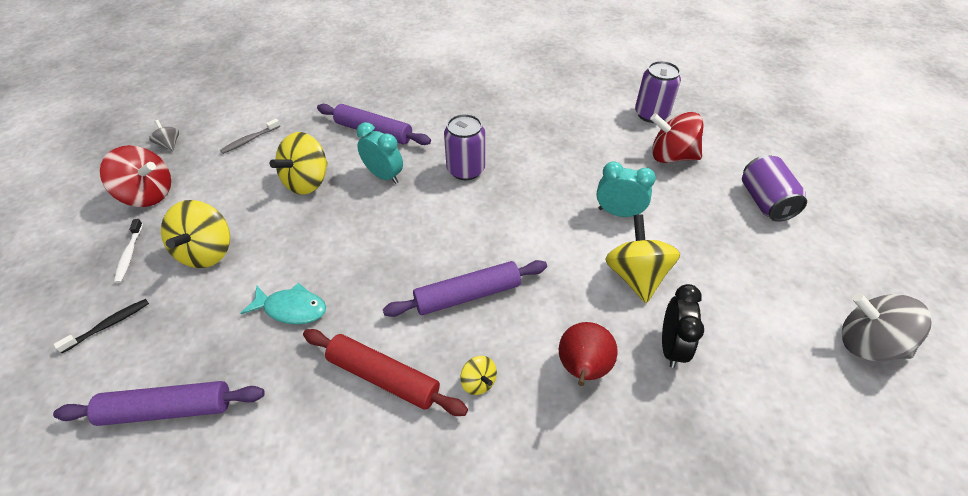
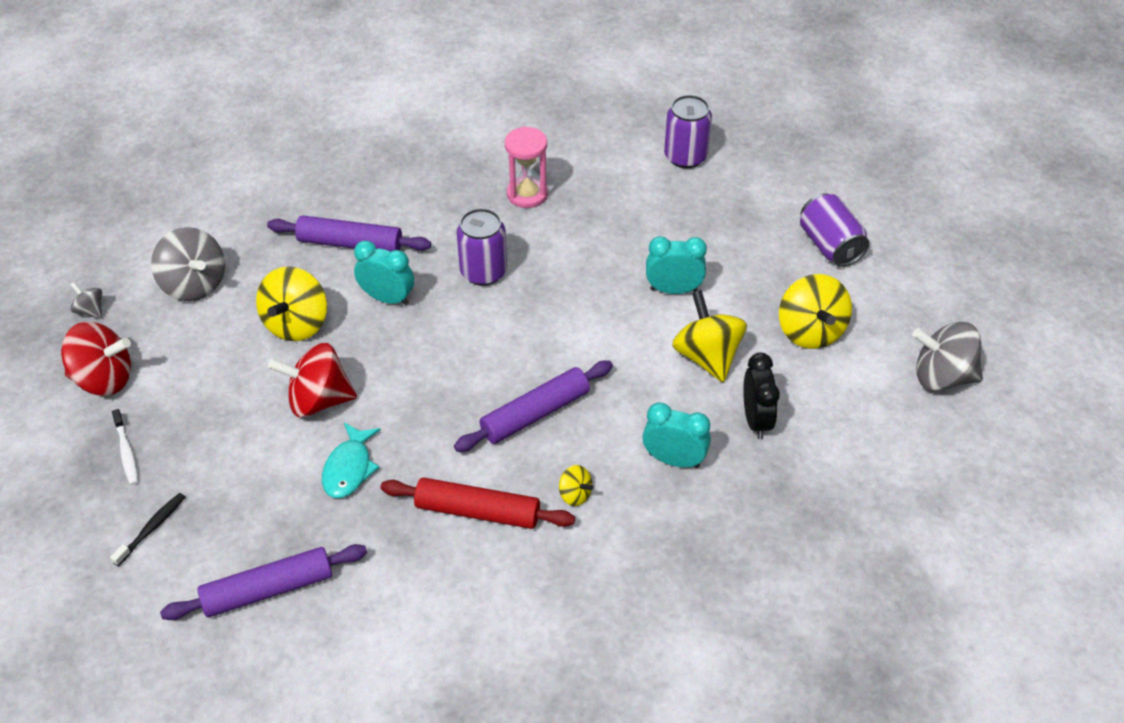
camera: 15 degrees left, 0 degrees up
(207, 252) = (219, 429): yellow spinning top -> yellow spinning top (810, 331)
(249, 140) = (194, 284): grey toothbrush -> grey spinning top
(291, 309) = (349, 468): turquoise fish -> turquoise fish turned 105 degrees clockwise
(519, 120) = (527, 194): none -> pink hourglass
(582, 369) = (674, 460): red pear -> turquoise clock
(671, 156) = (719, 209): red spinning top -> red spinning top (318, 400)

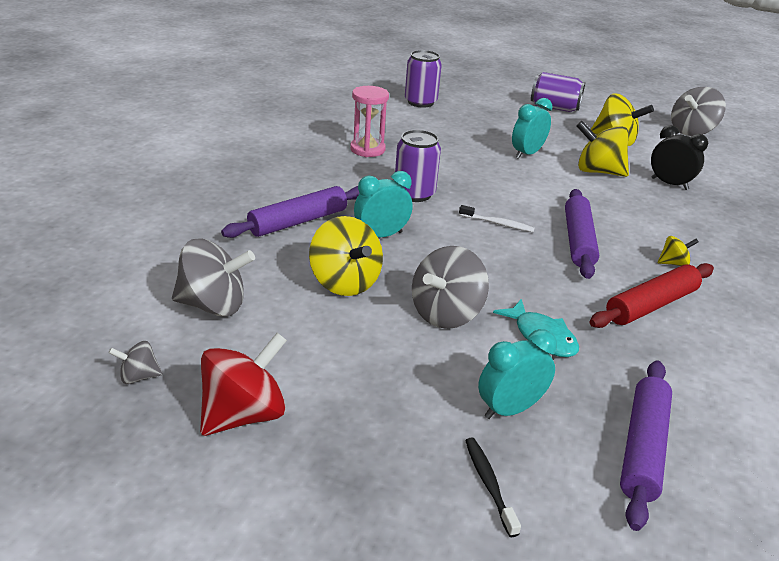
camera: 50 degrees left, 15 degrees down
(126, 452) = (364, 449): white toothbrush -> white toothbrush (498, 224)
(318, 400) = (446, 314): red spinning top -> grey spinning top
(674, 460) = (676, 220): turquoise clock -> turquoise clock (509, 409)

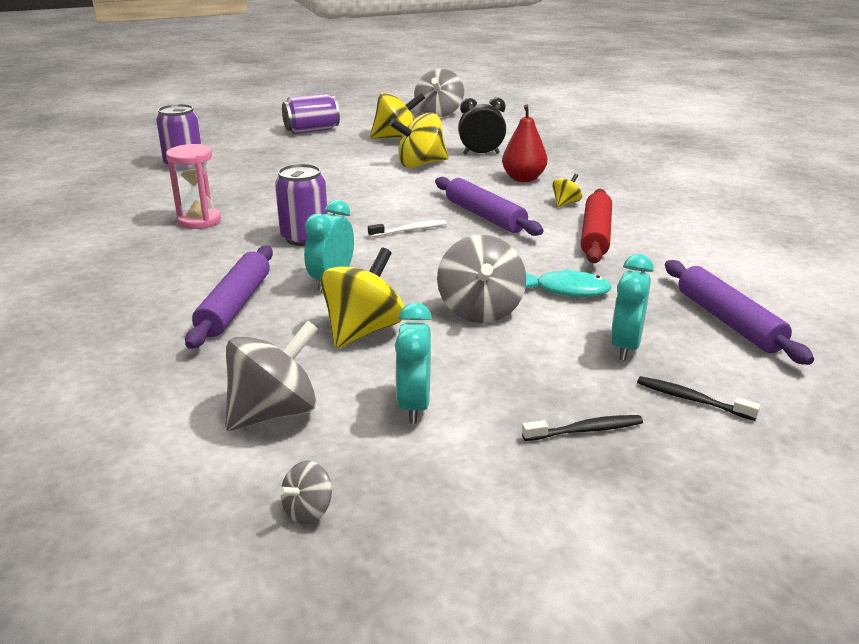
camera: 40 degrees left, 5 degrees down
(244, 414) = (457, 474): red spinning top -> none
(345, 282) = (363, 330): yellow spinning top -> yellow spinning top turned 75 degrees counterclockwise
(369, 447) = (585, 430): none -> black toothbrush
(527, 154) = (347, 172): turquoise clock -> turquoise clock (414, 405)
(670, 223) = (523, 179): none -> red pear

